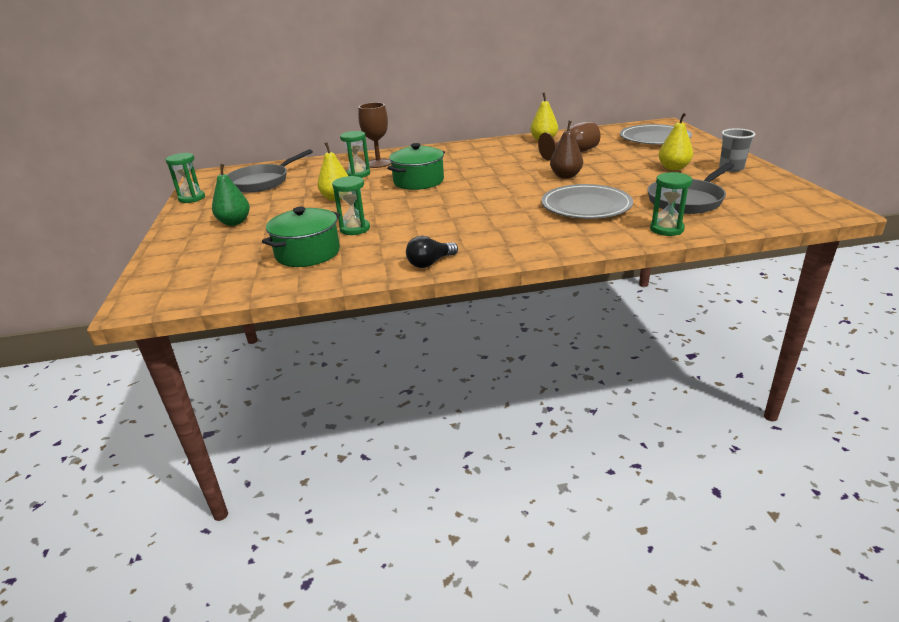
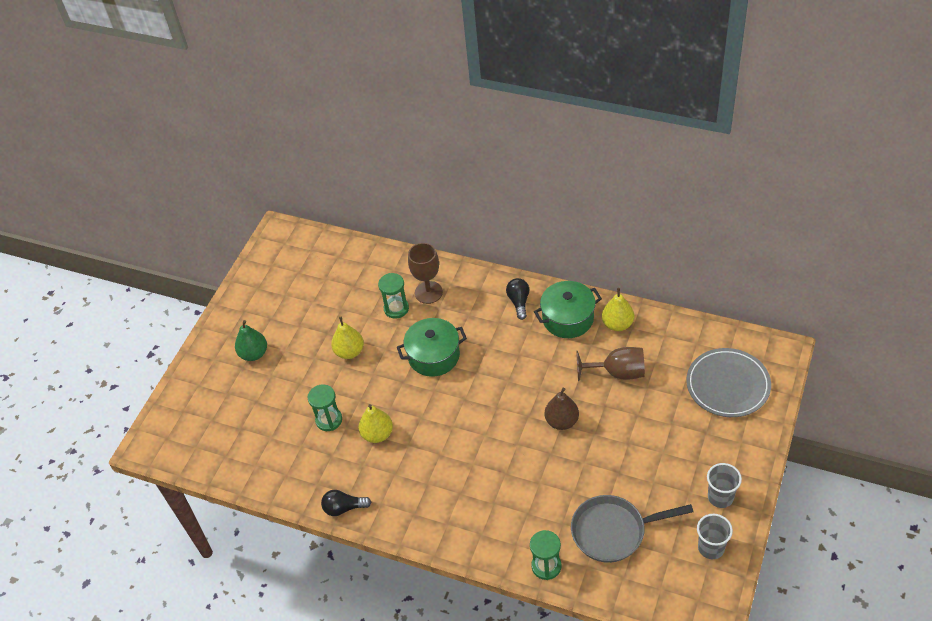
camera: 35 degrees right, 20 degrees up
(192, 198) = (245, 283): green hourglass -> none
(262, 182) = (312, 279): grey pan -> none
(307, 253) = (276, 440): green pot -> green pot (568, 318)
(458, 150) = (519, 302): none -> black light bulb
(586, 206) = (525, 489): grey plate -> none
(673, 168) = (670, 463): yellow pear -> yellow pear (377, 434)
(767, 185) = (711, 548): none -> grey cup

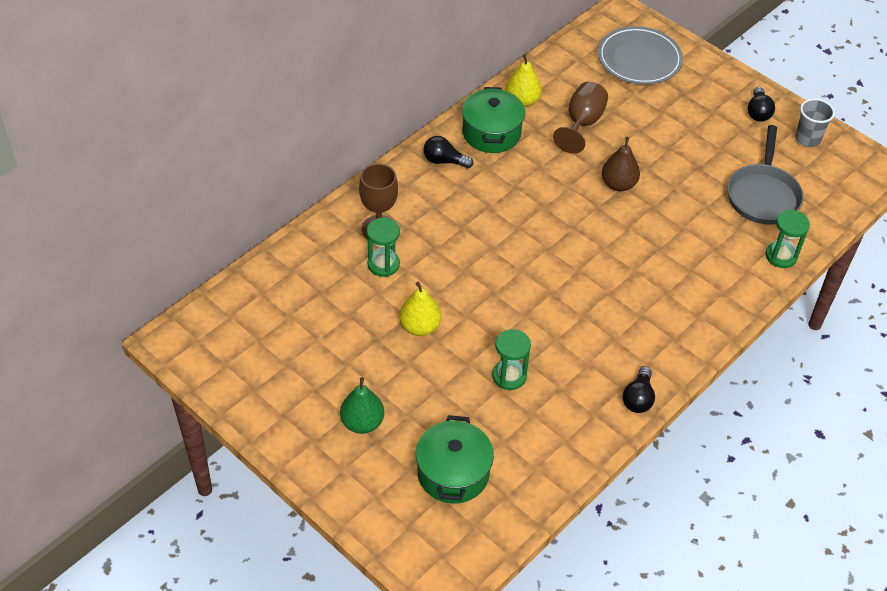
camera: 75 degrees left, 0 degrees up
(377, 434) = (554, 337): yellow pear -> none
(434, 356) = (474, 254): green pot -> green pot (453, 473)
(720, 497) = (758, 112): grey cup -> black light bulb

